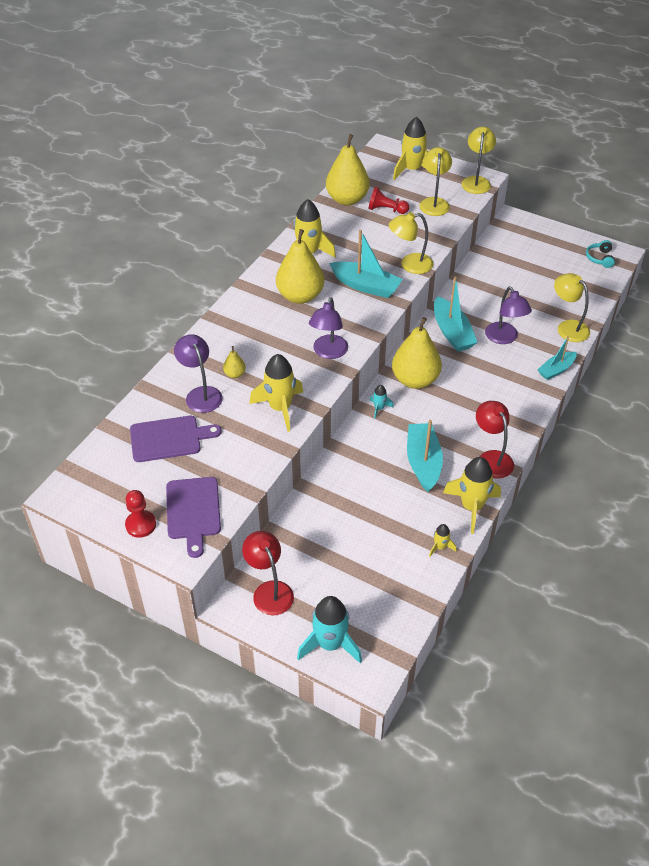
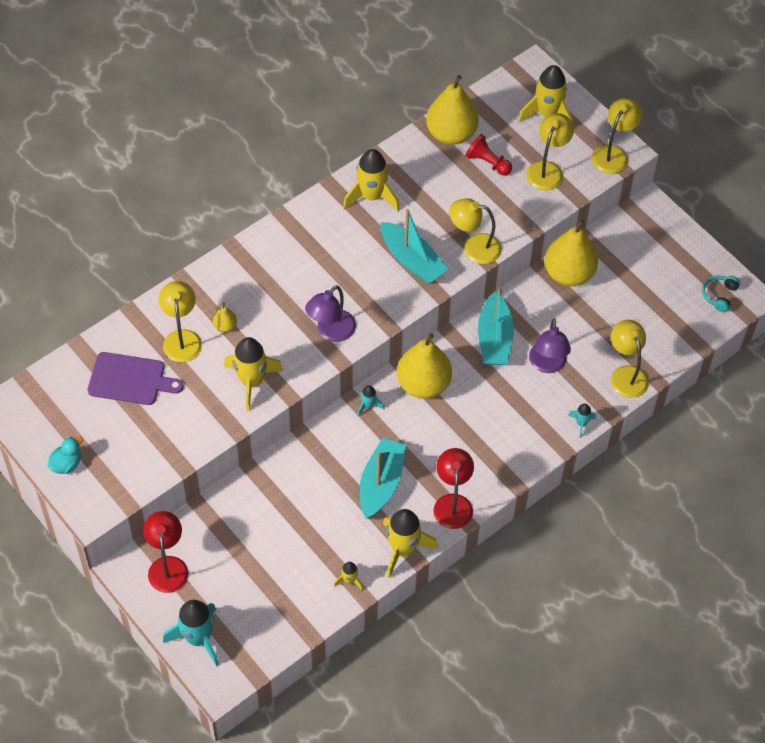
camera: 20 degrees right, 10 degrees up
(141, 525) = (67, 464): red pawn -> turquoise duck
(193, 511) = (120, 467): purple cutting board -> none
(201, 394) = (182, 338): purple lamp -> yellow lamp
(300, 296) = (336, 250): yellow pear -> yellow pear (569, 274)
(556, 370) = (581, 423): turquoise boat -> turquoise rocket

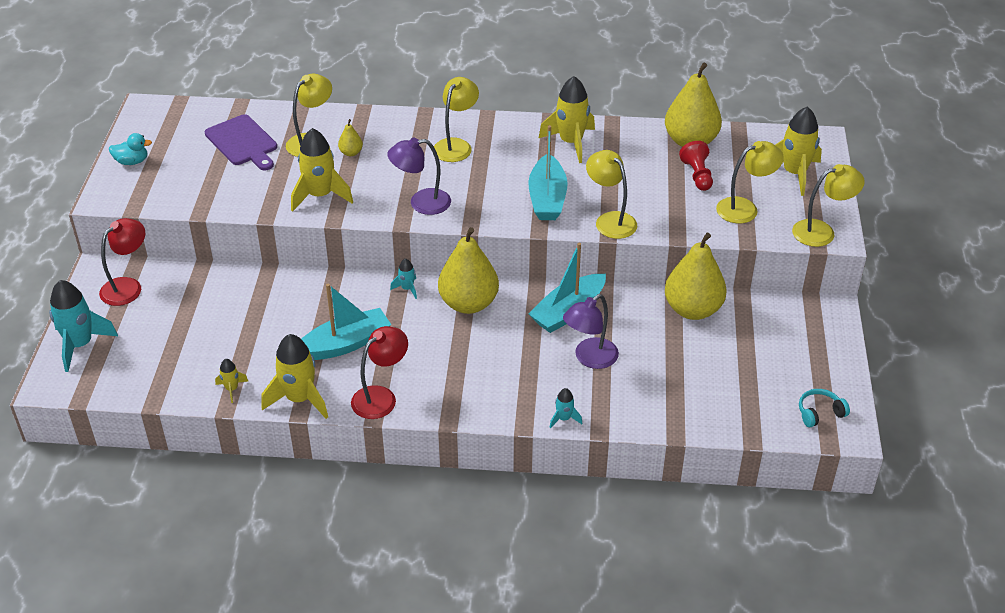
camera: 45 degrees right, 15 degrees down
(626, 374) = (652, 412): yellow lamp -> yellow lamp (456, 145)

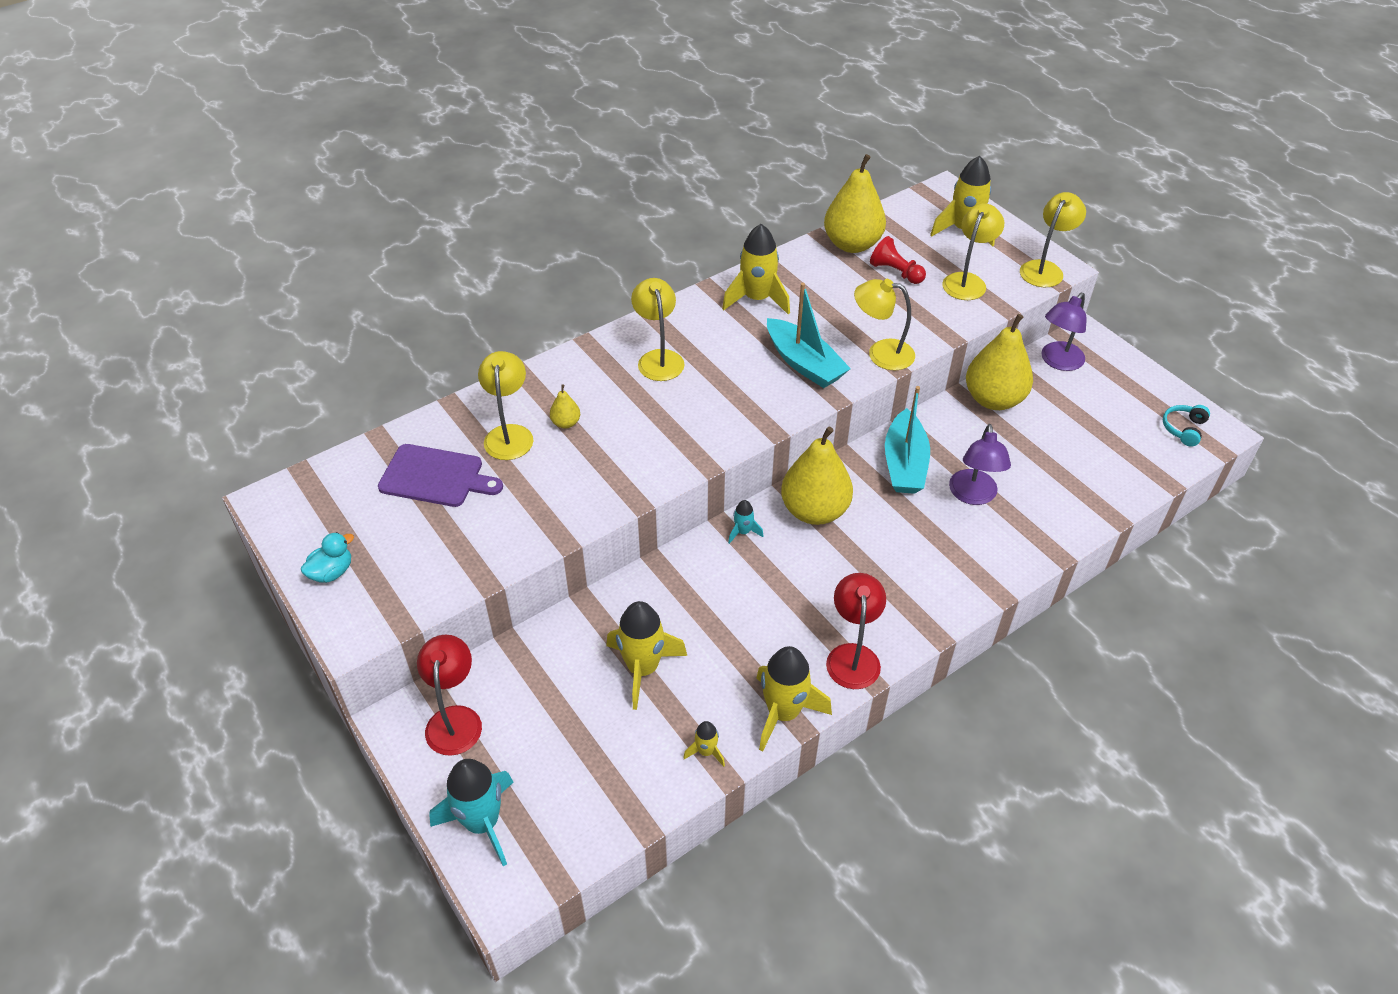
camera: 40 degrees left, 5 degrees up
(320, 196) = (592, 486): yellow rocket -> yellow rocket (643, 669)
(345, 344) = (756, 626): turquoise boat -> none
(421, 203) = (699, 434): purple lamp -> purple lamp (1058, 362)
(564, 418) = (1022, 565): turquoise rocket -> none

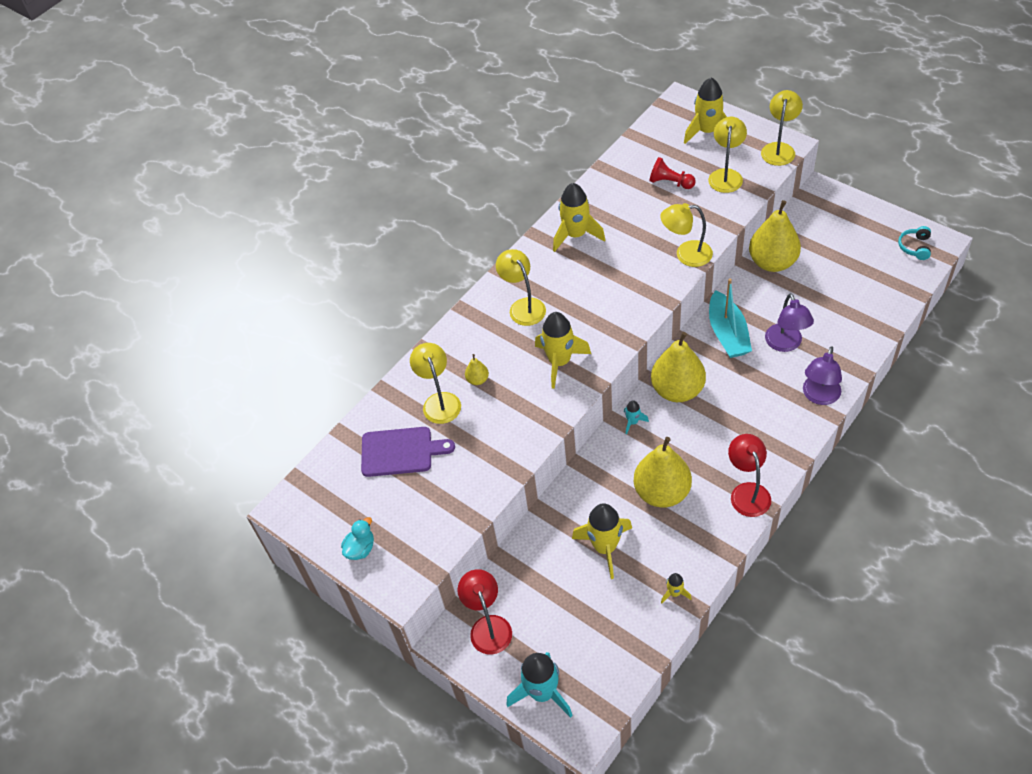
camera: 10 degrees left, 5 degrees up
(783, 713) = (716, 548): yellow rocket -> yellow rocket (559, 362)
(804, 363) = (633, 279): turquoise boat -> none
(852, 244) = (628, 167): yellow pear -> yellow pear (662, 492)
(1058, 362) = (807, 218): purple lamp -> purple lamp (819, 396)

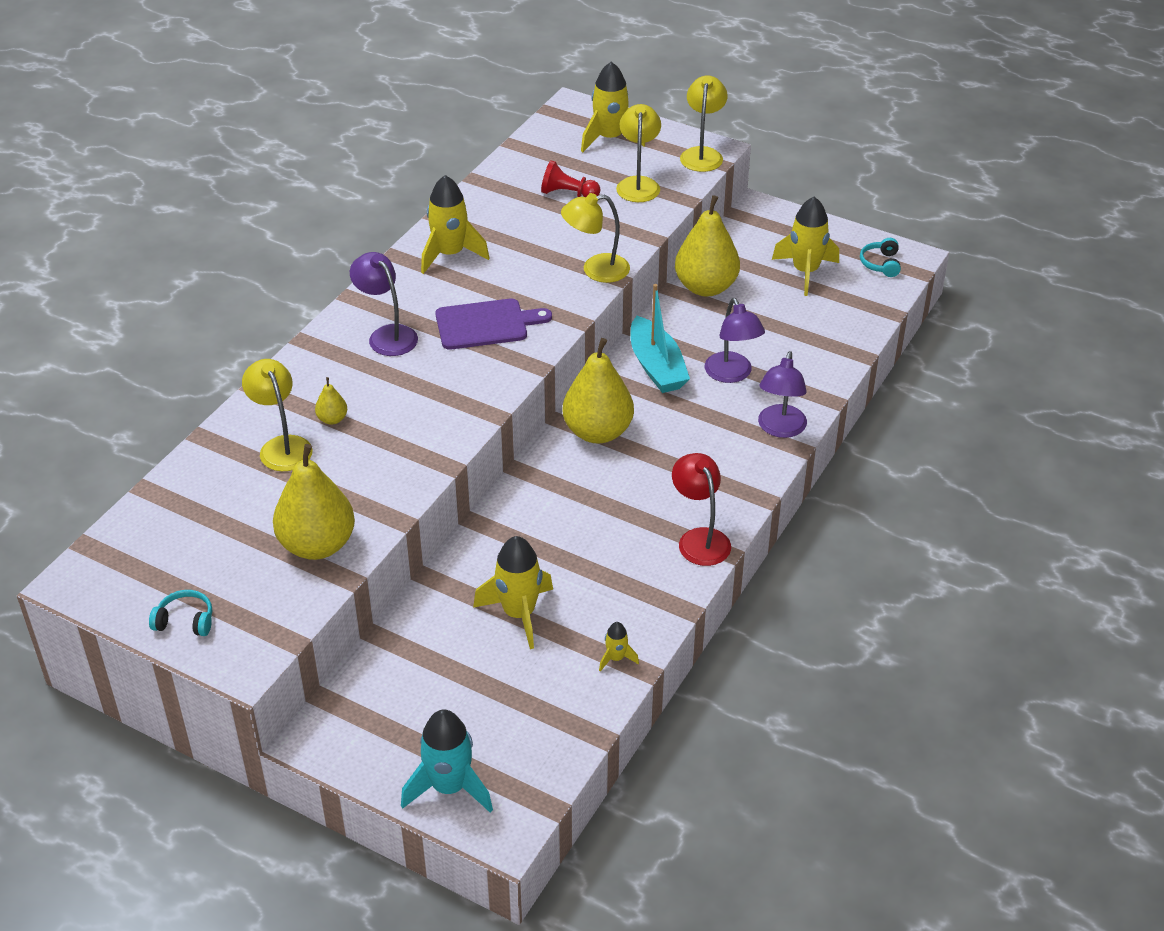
camera: 15 degrees left, 10 degrees down
(360, 549) = (185, 621): turquoise duck -> turquoise headphones
(400, 451) = (232, 506): purple cutting board -> purple cutting board (486, 324)
(488, 626) = (368, 716): red lamp -> none
(523, 306) = (387, 335): yellow lamp -> purple lamp
(559, 362) = (441, 394): yellow rocket -> yellow rocket (805, 272)
(633, 422) = (542, 471): turquoise rocket -> none
(662, 492) = (588, 546): yellow pear -> yellow pear (317, 545)

